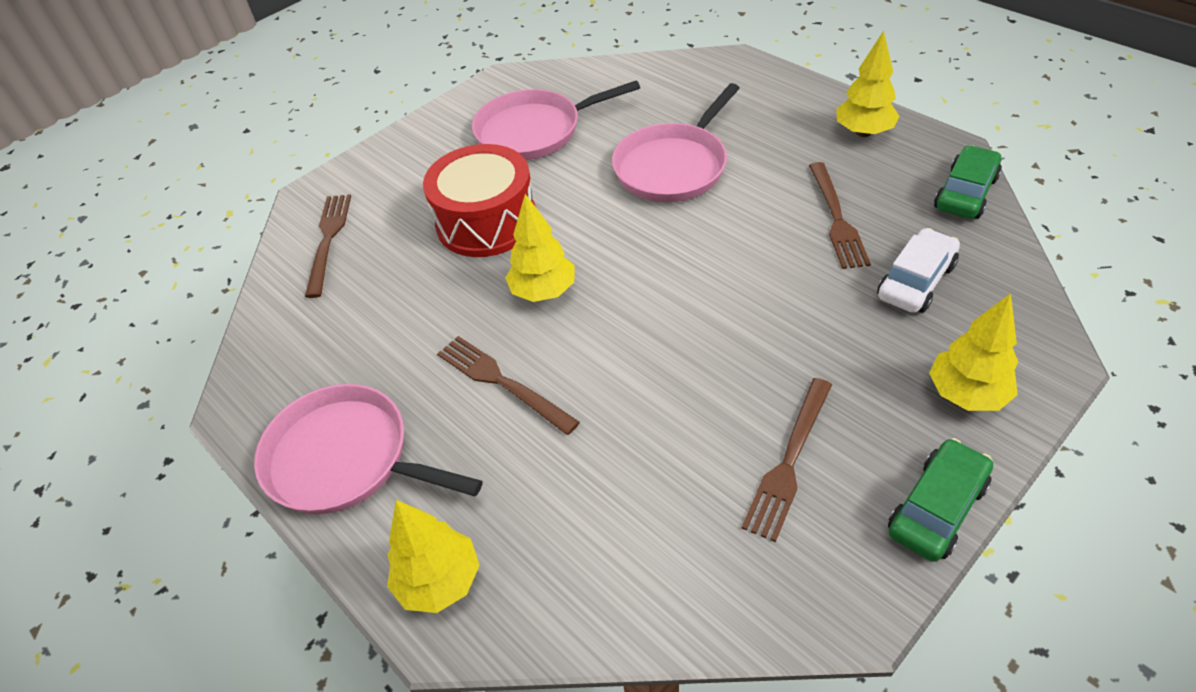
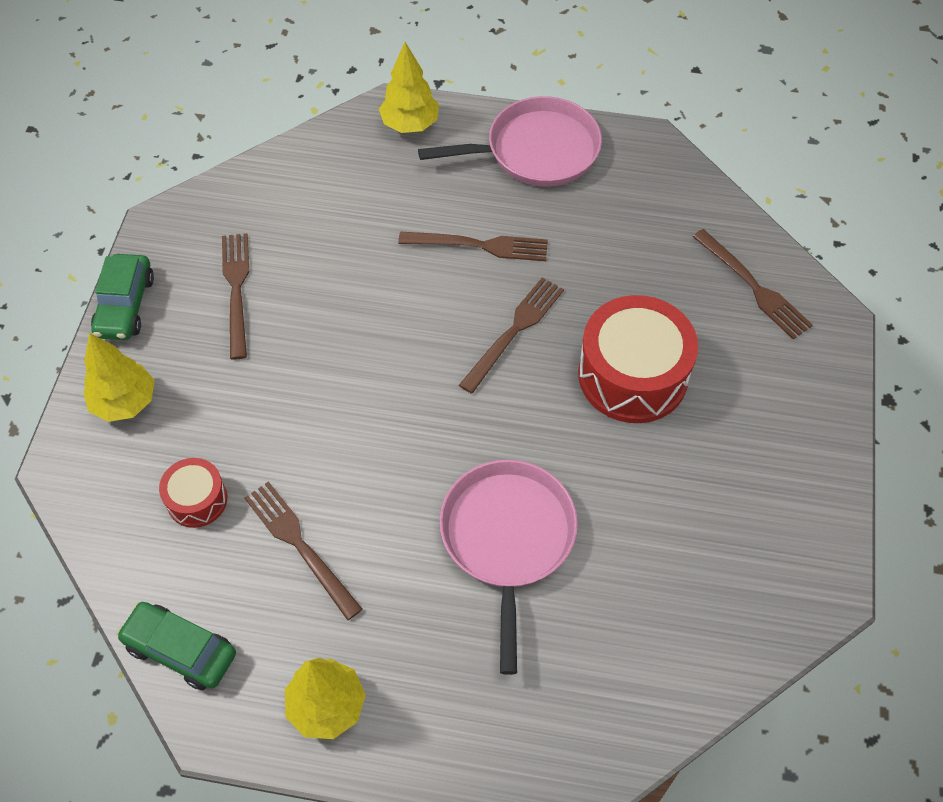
camera: 140 degrees right, 10 degrees up
(534, 131) = (702, 517): pink pan -> none
(543, 292) = (514, 331): yellow tree -> brown fork
(915, 281) = (197, 500): white car -> red drum
(965, 193) = (180, 650): green car -> green car turned 120 degrees clockwise

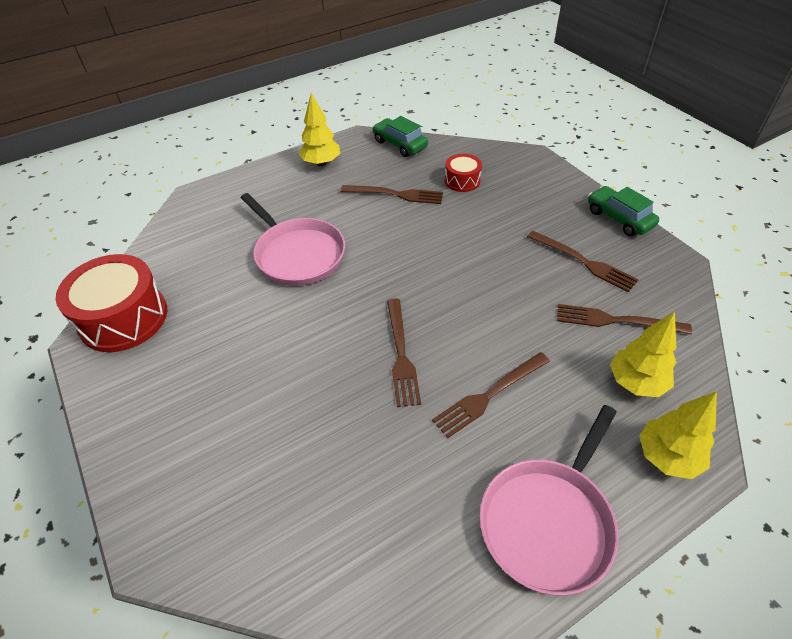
camera: 140 degrees right, 10 degrees down
(125, 402) = (548, 188): yellow tree -> yellow tree (636, 382)
(180, 650) = (400, 144): green car -> green car turned 120 degrees counterclockwise
(632, 375) = (295, 382): red drum -> red drum (123, 318)
(753, 287) = (246, 530): brown fork -> brown fork (616, 320)

